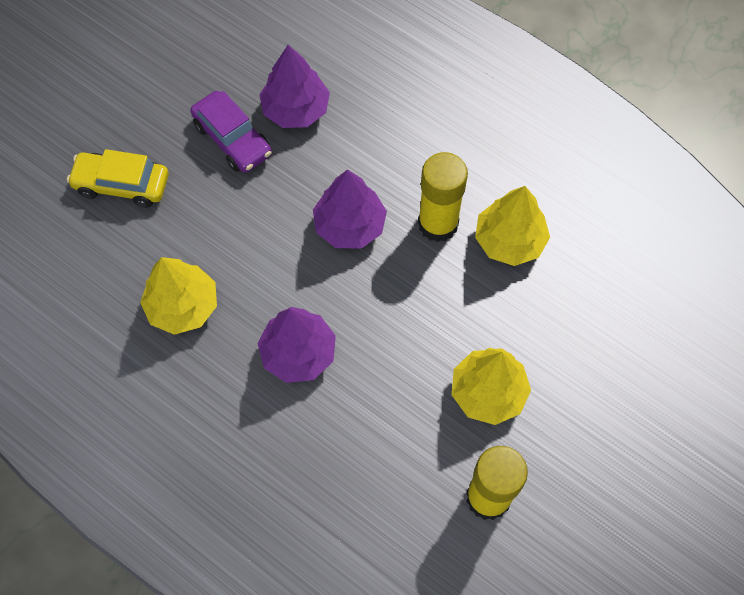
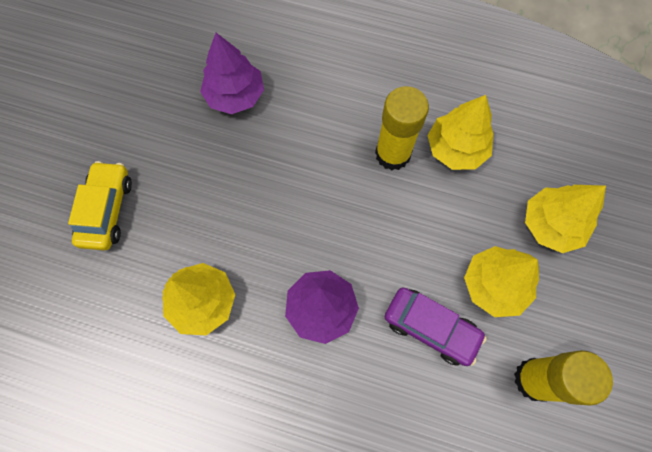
camera: 20 degrees left, 5 degrees up
(122, 185) = (106, 210): yellow car -> yellow car turned 105 degrees clockwise
(233, 139) = (191, 138): purple car -> purple car (431, 328)
(349, 225) = (320, 180): purple tree -> none
(578, 353) = (551, 225): none -> yellow tree

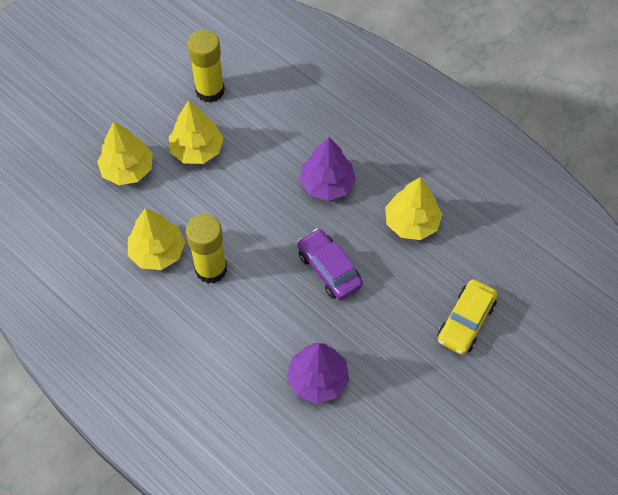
camera: 155 degrees left, 10 degrees down
(431, 328) = (257, 143): purple car -> purple car (329, 269)

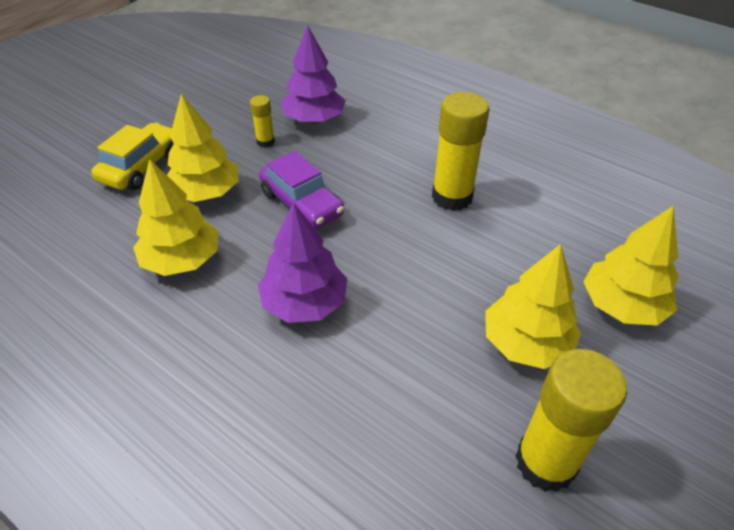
camera: 175 degrees right, 15 degrees down
(157, 252) = (526, 210): yellow tree -> yellow tree (206, 193)
(362, 348) = (265, 142): none -> yellow glue stick

